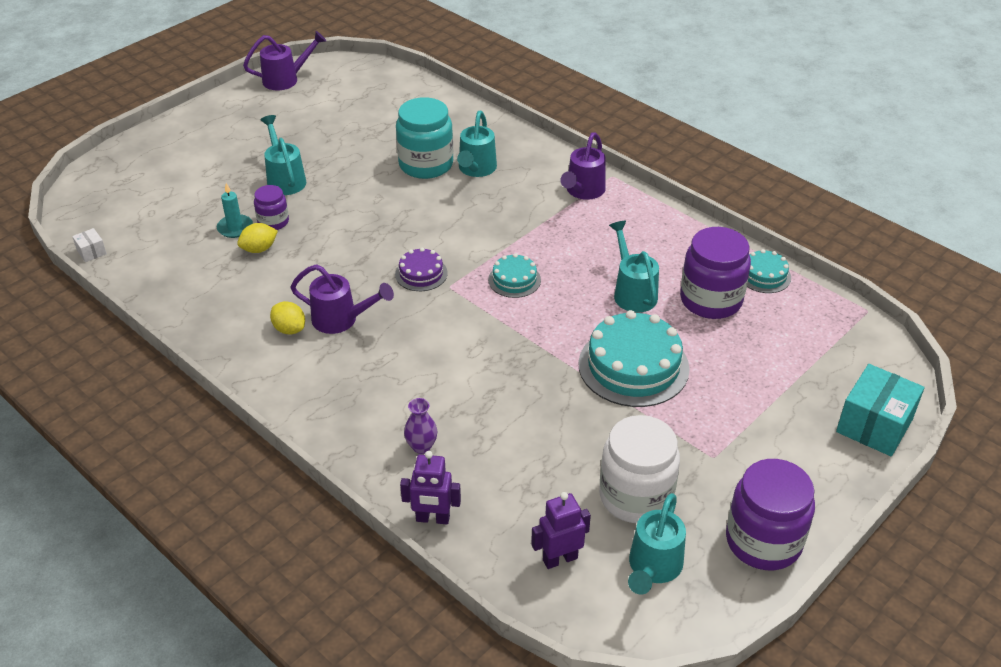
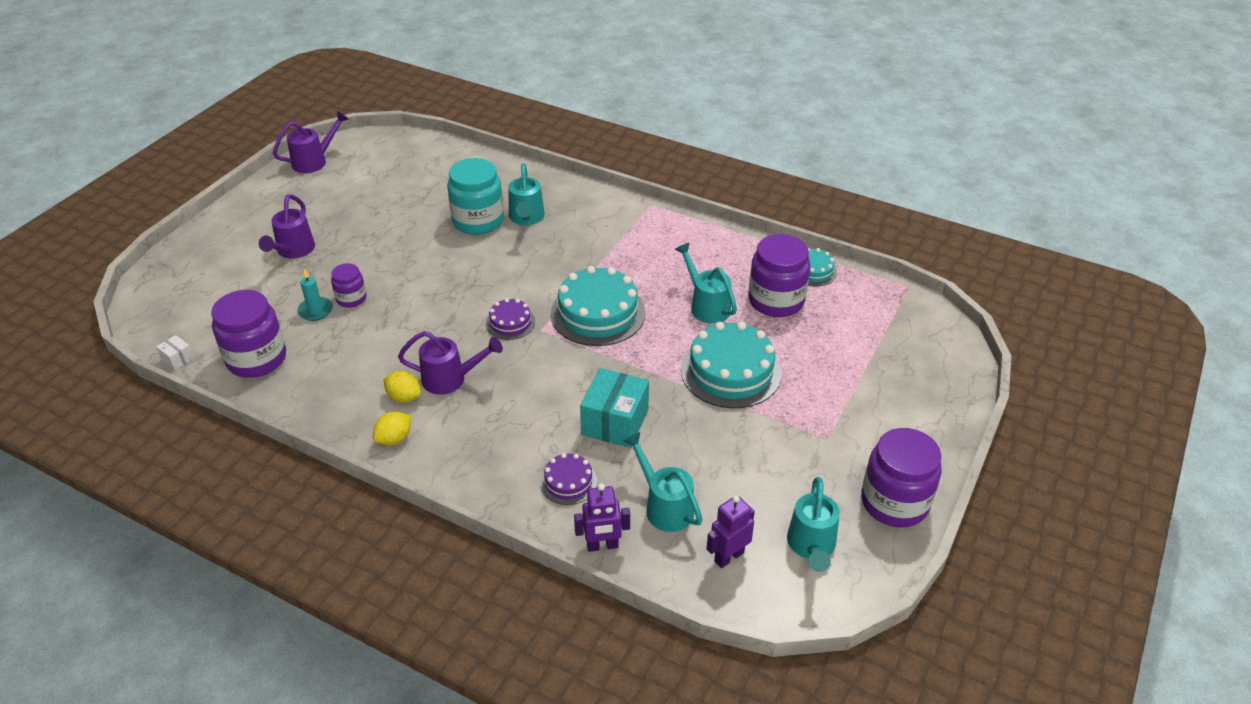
camera: 15 degrees left, 0 degrees up
(163, 265) = (257, 359): none -> purple jar
(259, 249) = (347, 327): yellow lemon -> yellow lemon (394, 439)
(285, 179) = (348, 256): turquoise watering can -> turquoise watering can (664, 506)
(421, 446) = (568, 482): purple vase -> purple cake
(514, 280) = (598, 313): turquoise cake -> turquoise cake, size x1.94
(583, 191) = (630, 222): purple watering can -> purple watering can (293, 251)
(635, 496) = (774, 486): white jar -> none
(874, 425) = (948, 384): turquoise box -> turquoise box (615, 422)

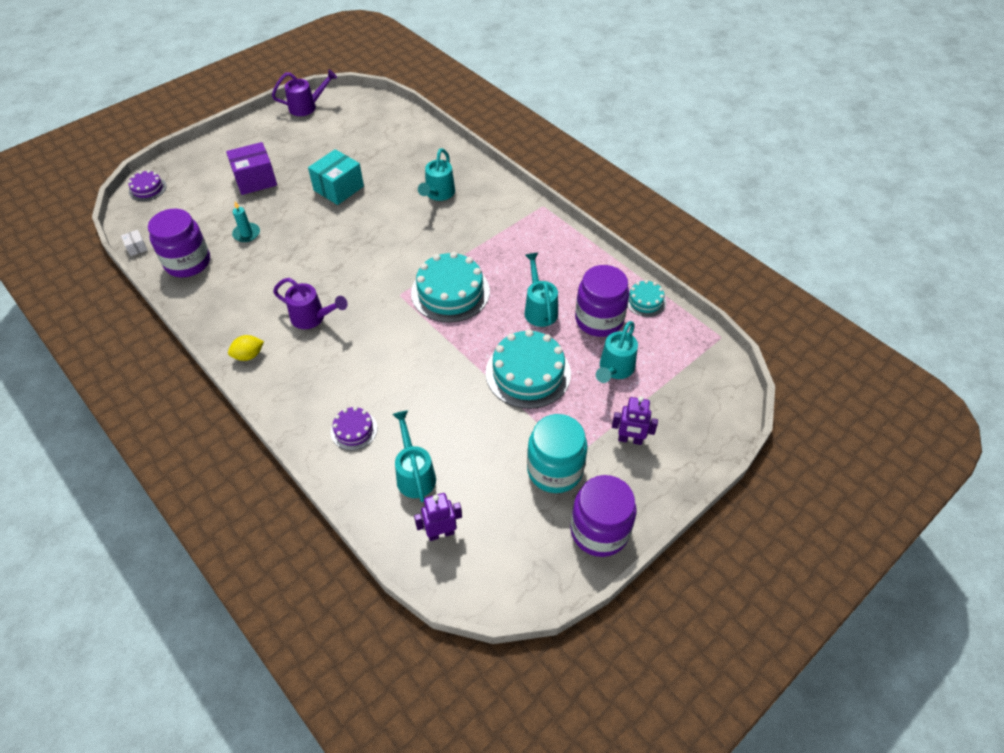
camera: 20 degrees right, 10 degrees up
(293, 251) = (255, 180): purple watering can -> purple box
(351, 299) = (276, 230): purple jar -> none
(404, 397) = (272, 323): yellow lemon -> none
(478, 221) = (400, 187): turquoise jar -> turquoise jar (555, 470)
(510, 323) = (380, 282): purple cake -> purple cake (147, 189)
(602, 546) = (351, 491): purple robot -> purple robot (630, 440)
(615, 422) = (414, 390): turquoise box -> turquoise box (338, 188)
(811, 546) = (510, 546): turquoise watering can -> turquoise watering can (614, 369)

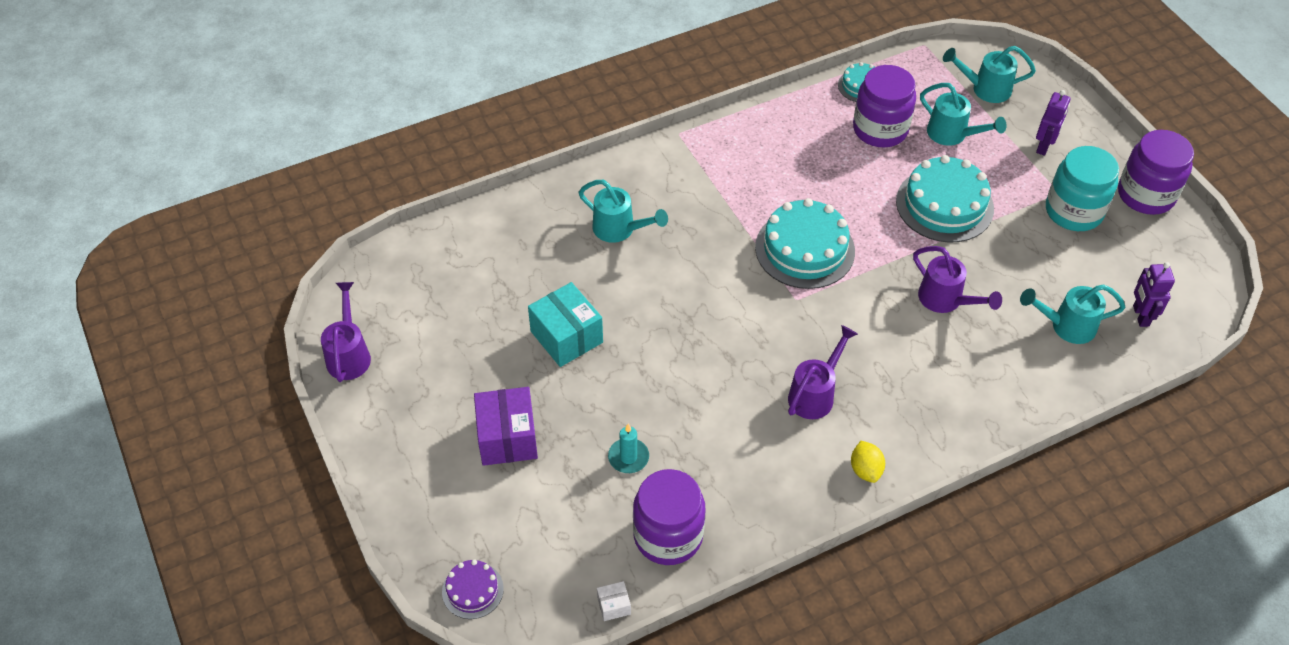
camera: 75 degrees left, 0 degrees up
(354, 430) = (1000, 372): purple cake -> none
(422, 385) = (945, 300): none -> purple watering can
(539, 309) = (852, 174): turquoise watering can -> turquoise watering can (985, 89)

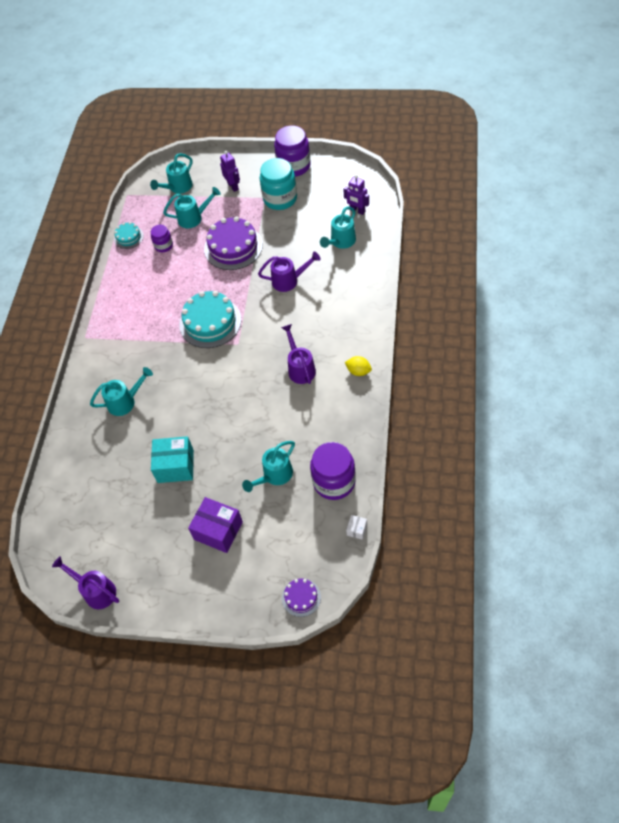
camera: 50 degrees left, 5 degrees up
(628, 457) = (274, 475): turquoise candle -> turquoise watering can
(880, 129) = (163, 246): purple jar -> purple jar, size x0.54
(944, 205) = (233, 247): turquoise cake -> purple cake

